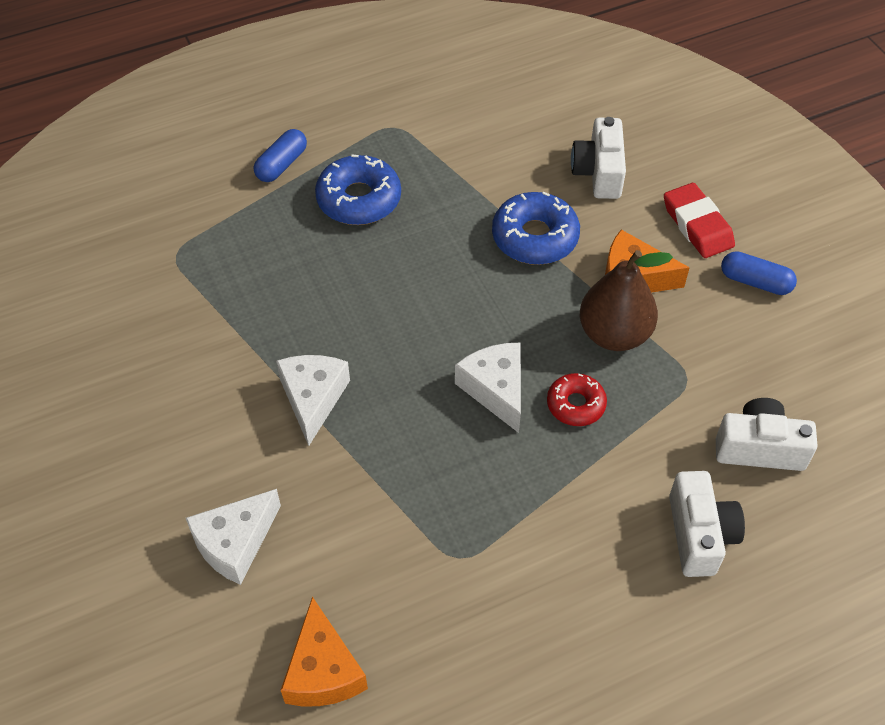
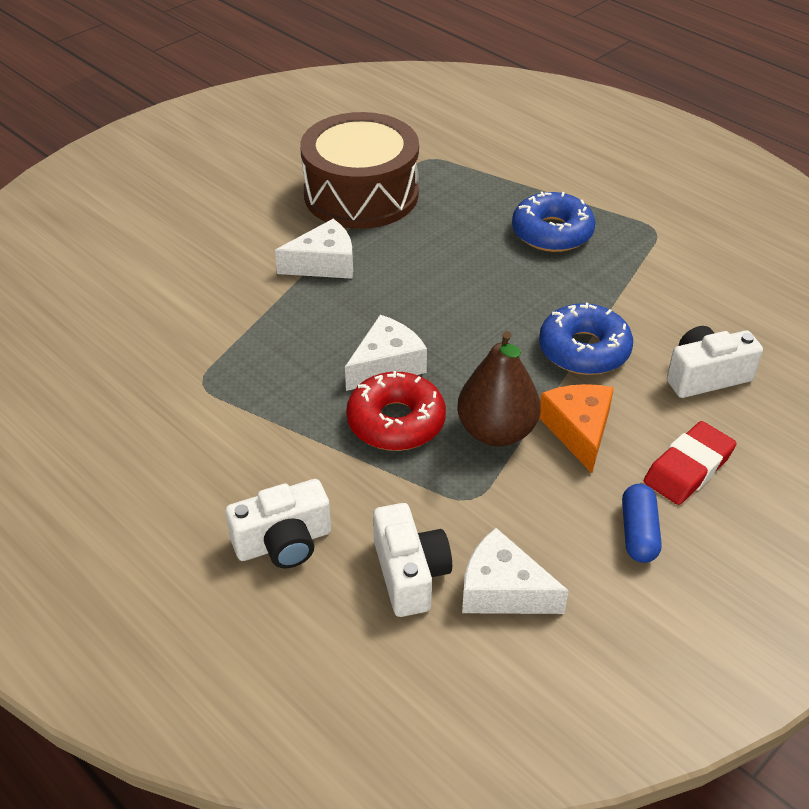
camera: 70 degrees right, 10 degrees down
(207, 332) = (361, 194): none -> brown drum
(235, 543) = (174, 262): white cheese -> white cheese (502, 590)
(281, 164) = (560, 182): blue capsule -> none
(323, 670) = (78, 334): orange cheese -> none
(575, 404) = (396, 422): red donut -> red donut, size x1.63

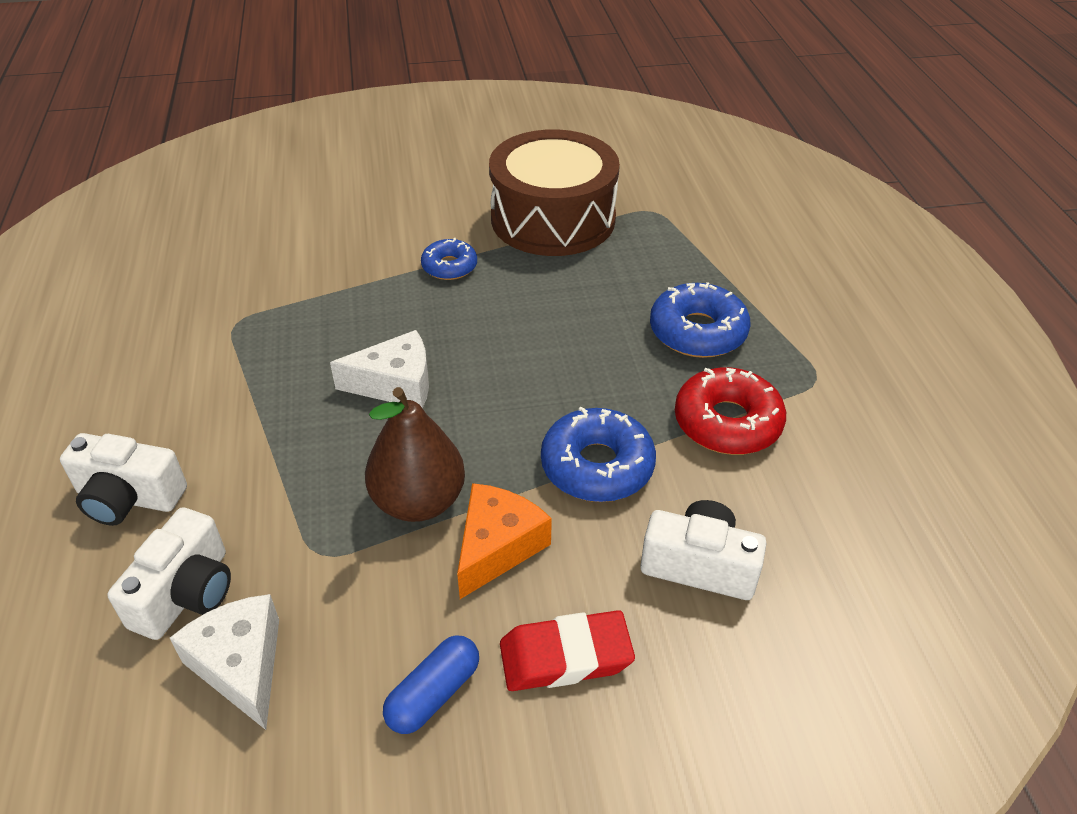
camera: 35 degrees right, 0 degrees up
(324, 264) = (449, 266): white cheese -> blue donut
(396, 422) = (342, 441): red donut -> red donut (727, 422)

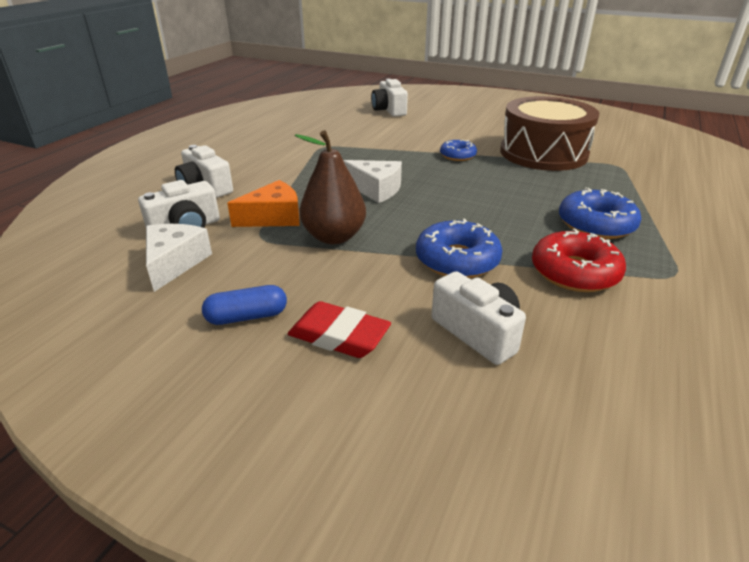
camera: 35 degrees right, 10 degrees down
(266, 196) = (389, 110): none -> white camera
(497, 547) = (355, 271): orange cheese -> orange cheese (273, 217)

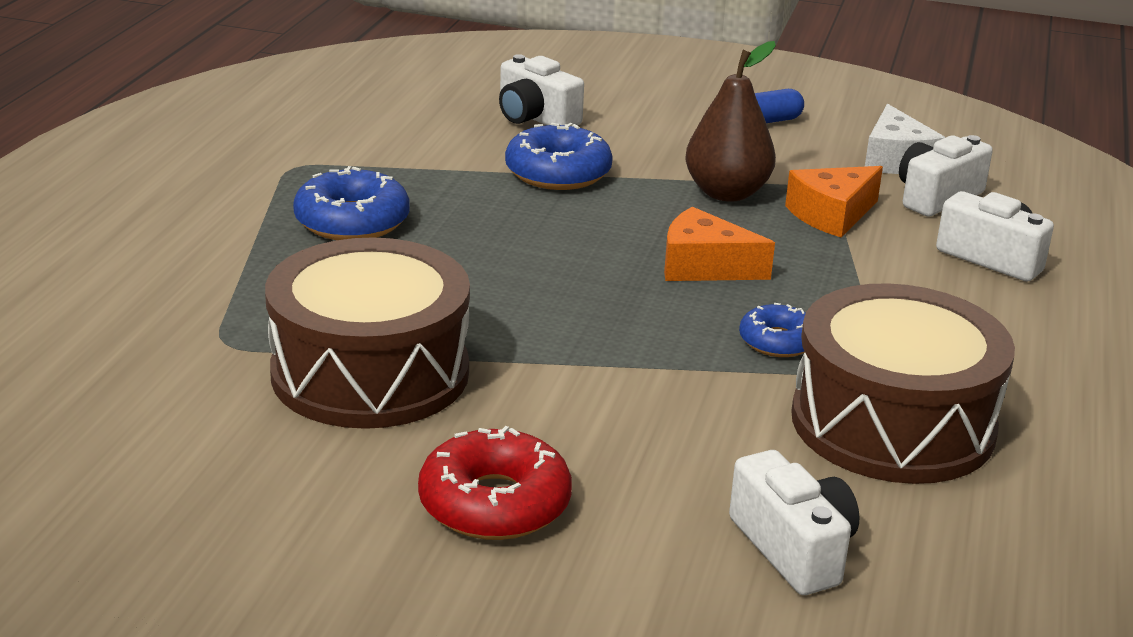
camera: 170 degrees right, 5 degrees down
(331, 132) = (892, 423): none -> brown drum
(339, 336) = (666, 112): red eraser -> none
(376, 189) = (704, 266): white cheese -> orange cheese
(457, 156) = (565, 355): blue donut -> blue donut (777, 341)
(574, 272) = (415, 165): red donut -> red donut (494, 503)

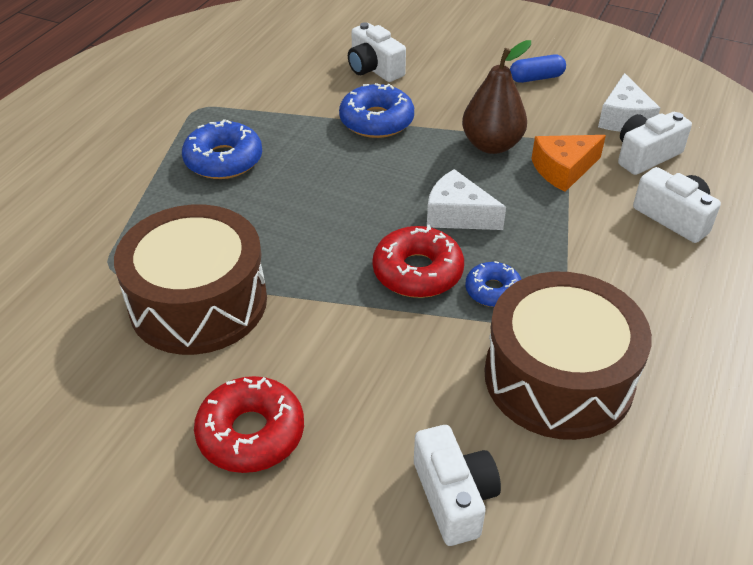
camera: 10 degrees right, 15 degrees up
(669, 327) = (417, 272): none -> red donut
(704, 266) = (457, 215): orange cheese -> white cheese

